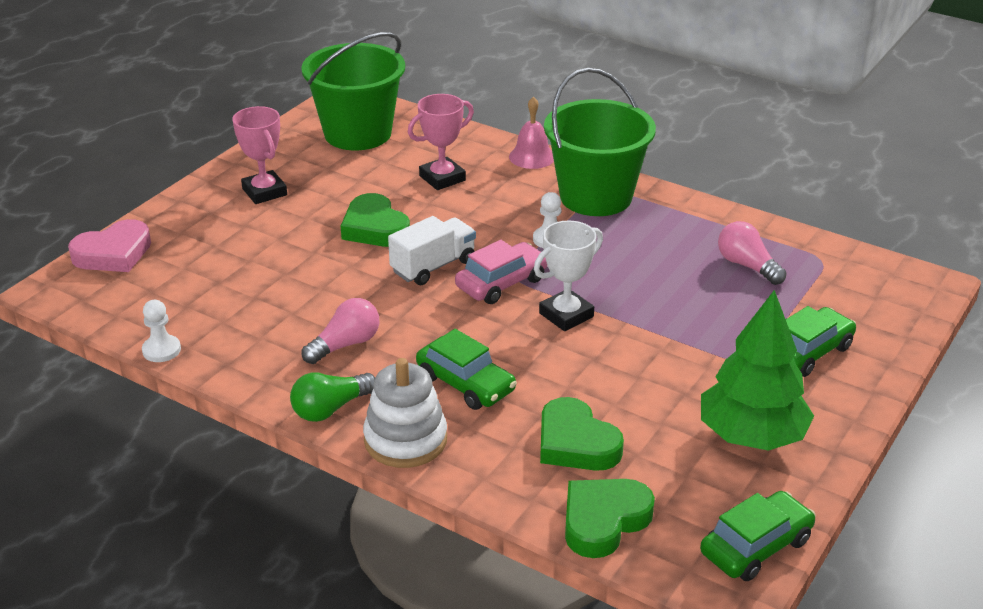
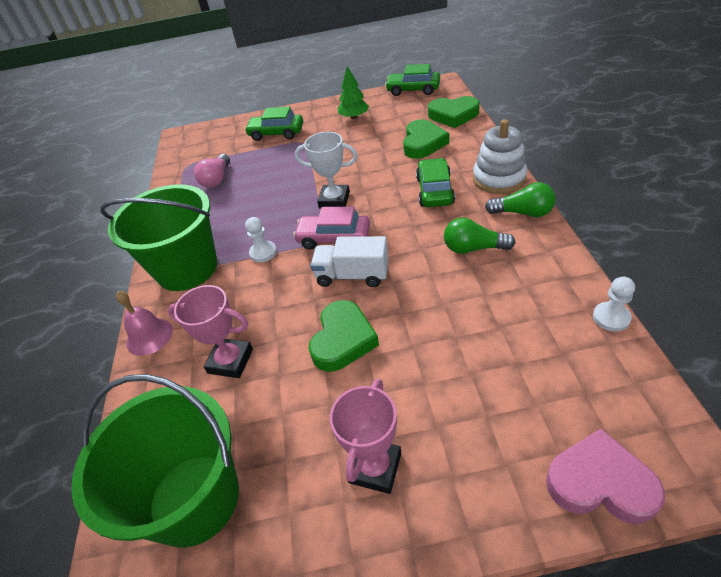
camera: 125 degrees left, 10 degrees up
(345, 344) = (473, 248): pink light bulb -> green light bulb
(752, 436) = (354, 117): green tree -> green tree, size x0.57

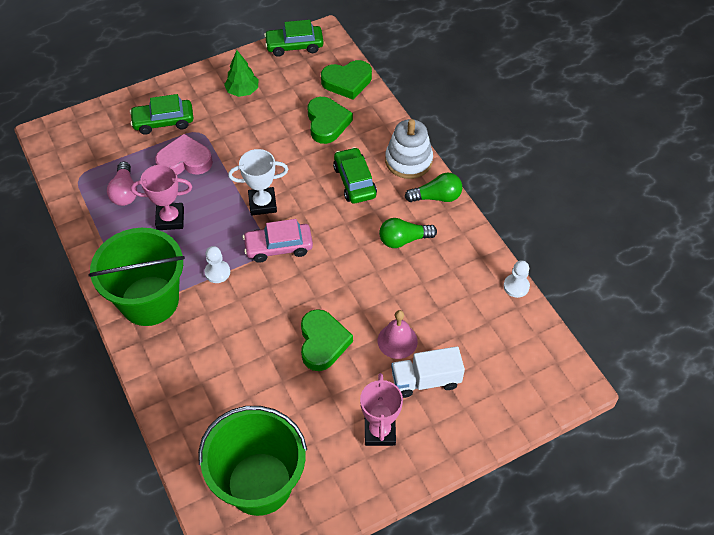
camera: 25 degrees left, 10 degrees up
(149, 336) = (151, 372): pink bell -> pink bell (397, 341)
(230, 361) = (236, 379): pink trophy -> pink trophy (170, 219)
(352, 275) = (309, 282): white truck -> white truck (425, 380)
(600, 483) = (522, 406): pink heart -> pink heart (185, 160)

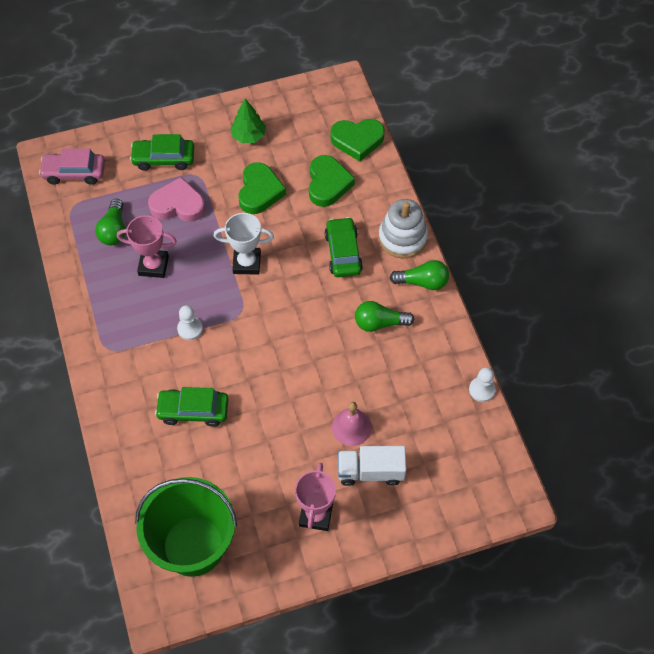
camera: 10 degrees right, 5 degrees up
(125, 192) = (114, 230): pink light bulb -> green light bulb
(149, 300) = (120, 348): green bucket -> none
(278, 247) = (254, 311): pink car -> pink car (74, 173)
(294, 46) = (311, 91): green car -> green car (193, 411)
(322, 342) = (278, 417): green heart -> green heart (259, 191)

